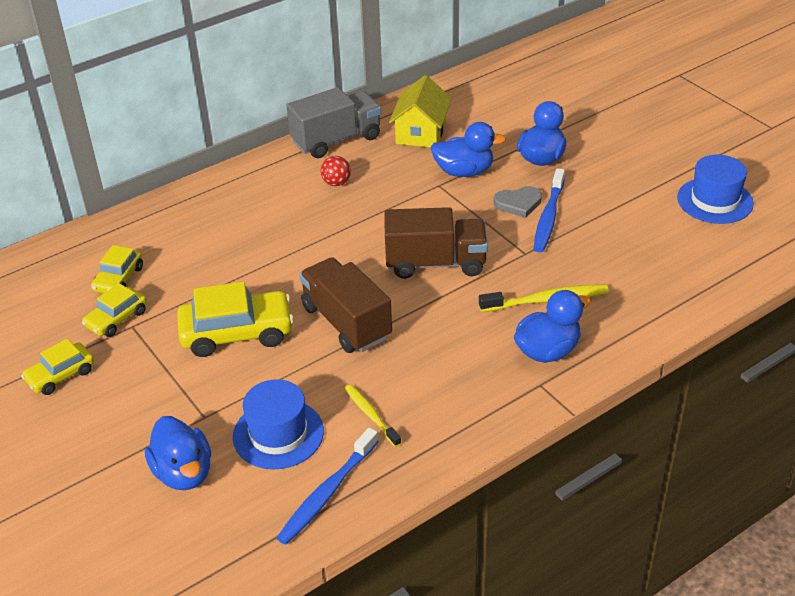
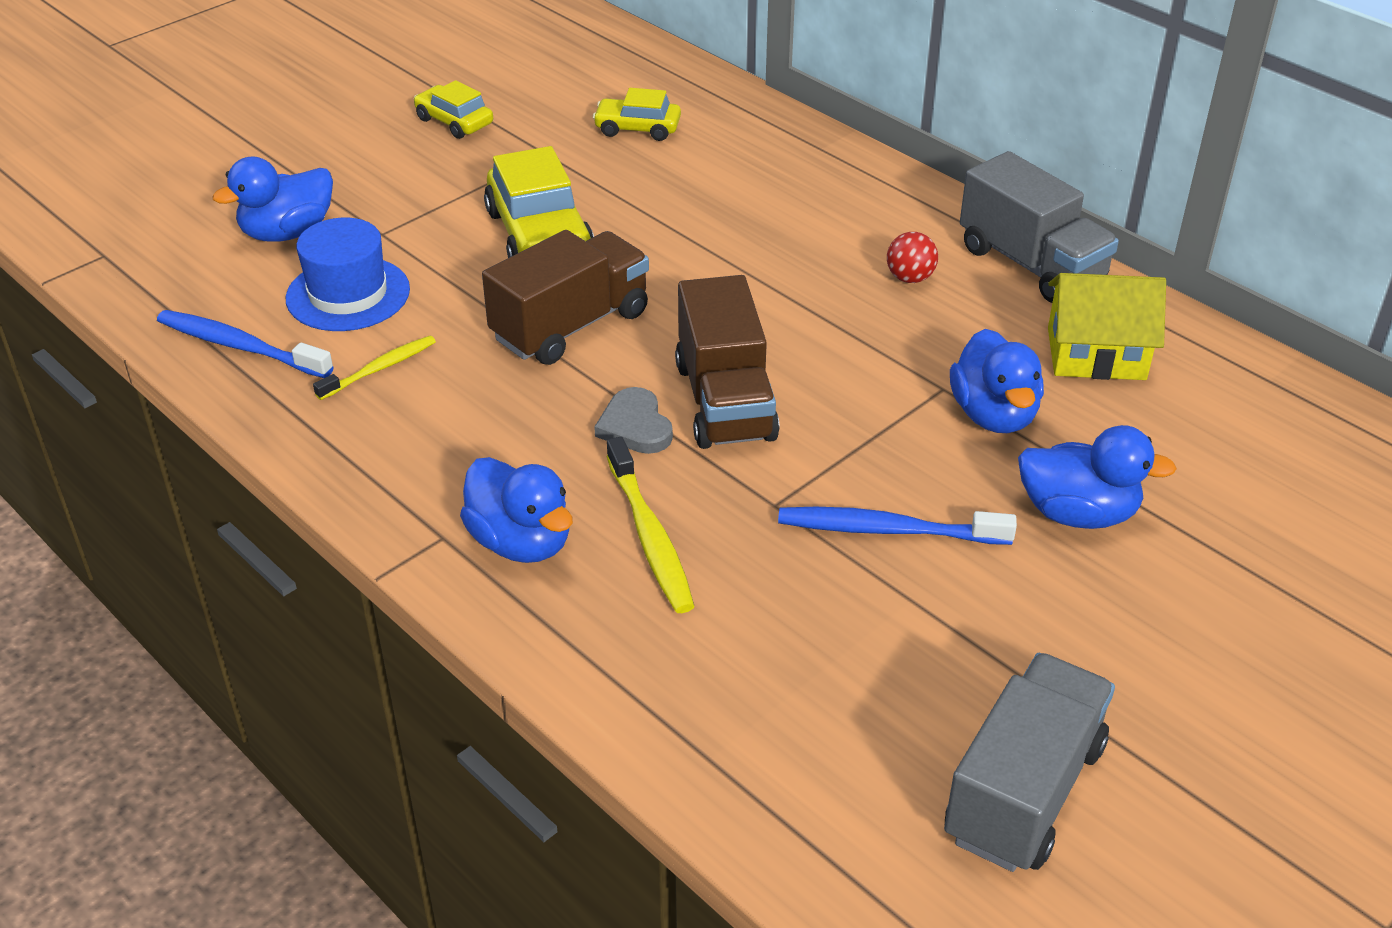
camera: 80 degrees right, 0 degrees up
(116, 319) = (559, 140): yellow car -> none
(518, 203) = (918, 488): grey heart -> grey heart (635, 426)
(715, 200) = (1023, 791): blue hat -> grey truck

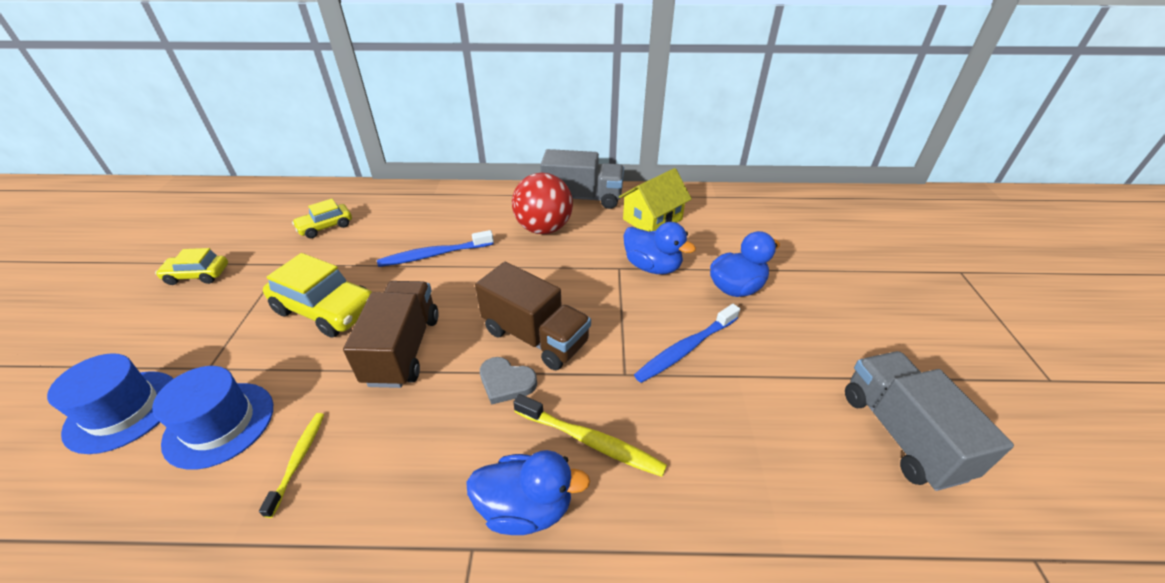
camera: 45 degrees left, 0 degrees up
(240, 346) = (155, 524): blue toothbrush -> blue toothbrush (434, 255)
(287, 233) = (123, 410): blue duck -> blue hat
(910, 278) = (544, 228): red ball -> red ball, size x2.11

